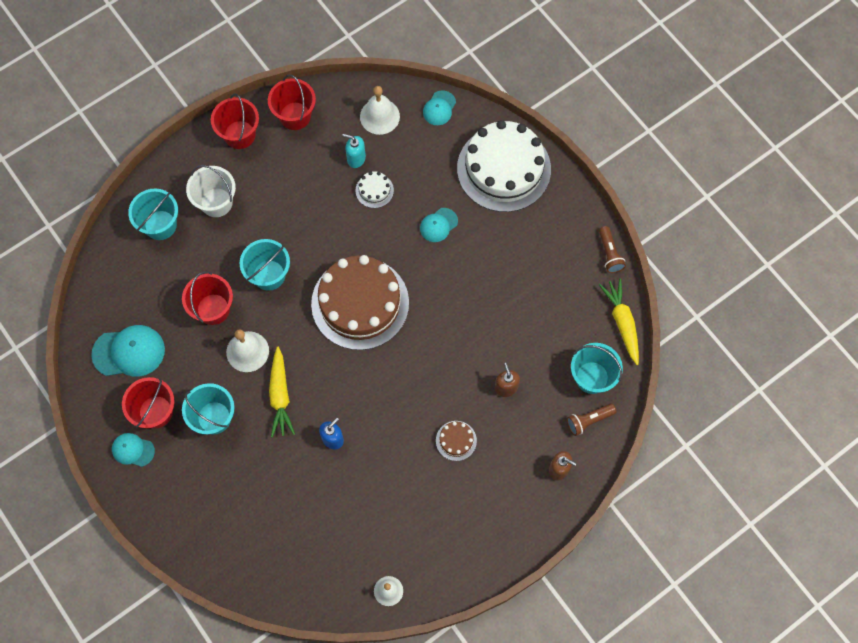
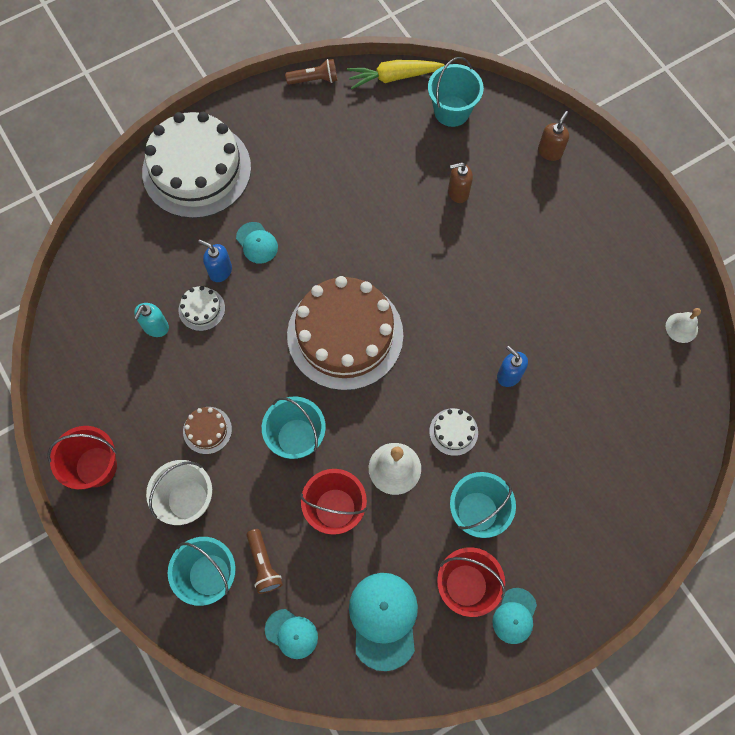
camera: 85 degrees left, 0 degrees up
(280, 395) = (453, 432): yellow carrot -> white cake
(295, 116) = (82, 396): red bucket -> none
(379, 116) = (103, 296): white bell -> none
(410, 200) = (220, 271): none -> blue soap dispenser
(439, 108) = (105, 230): turquoise cap -> turquoise cap (291, 634)
(456, 440) = (515, 246): brown cake -> brown cake (207, 430)
(588, 420) = (498, 119): brown flashlight -> brown flashlight (263, 564)

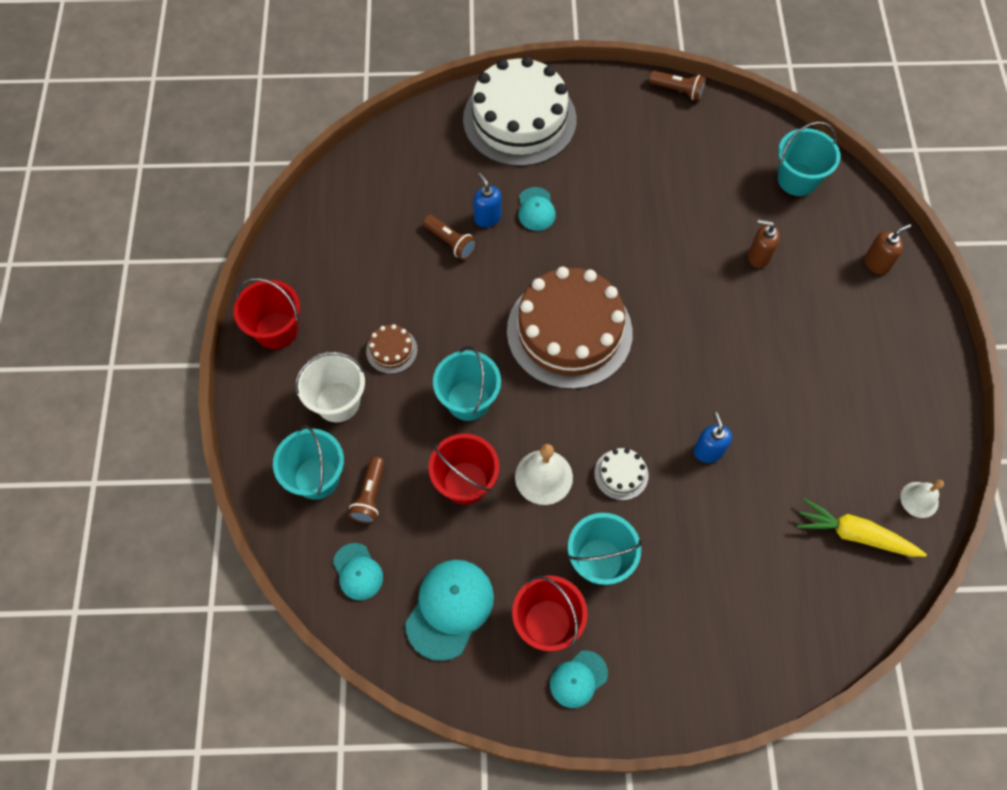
camera: 30 degrees right, 5 degrees down
(156, 327) = (400, 237): turquoise soap dispenser -> none
(201, 309) = (450, 242): white cake -> brown flashlight
(393, 77) = (757, 122): yellow carrot -> yellow carrot (855, 534)

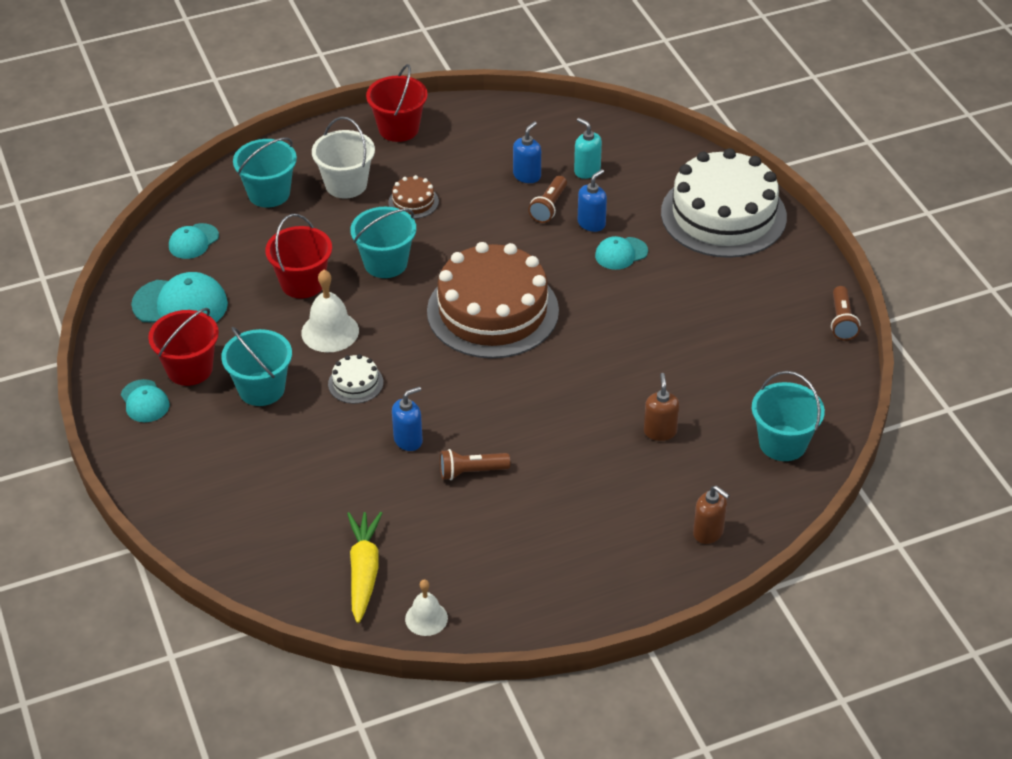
camera: 70 degrees right, 20 degrees down
(370, 496) = (265, 229): brown flashlight -> brown flashlight (471, 472)
(399, 245) = (527, 176): none -> blue soap dispenser
(415, 197) = (587, 171): none -> turquoise soap dispenser
(578, 679) = (144, 401): turquoise cap -> turquoise cap turned 150 degrees counterclockwise

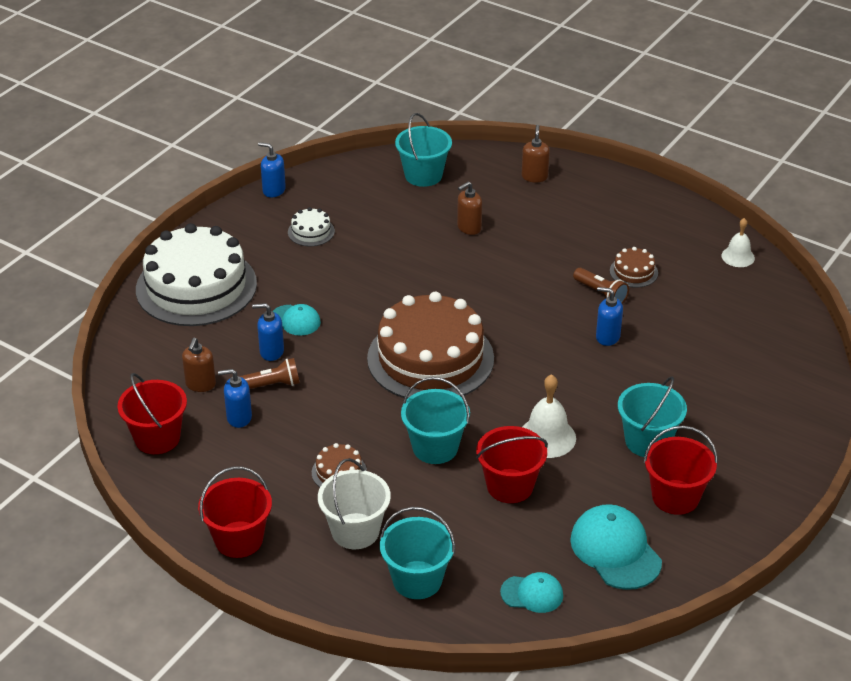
camera: 125 degrees left, 5 degrees down
(144, 401) = (736, 502): turquoise cap -> none
(355, 383) = (584, 392): white cake -> white cake (311, 232)
(364, 571) = (738, 300): yellow carrot -> none
(480, 516) = (633, 272): none -> brown cake
(545, 128) = (157, 438): none -> red bucket
(587, 171) = (200, 384): turquoise soap dispenser -> brown soap dispenser
(842, 321) = (273, 190): brown flashlight -> blue soap dispenser

